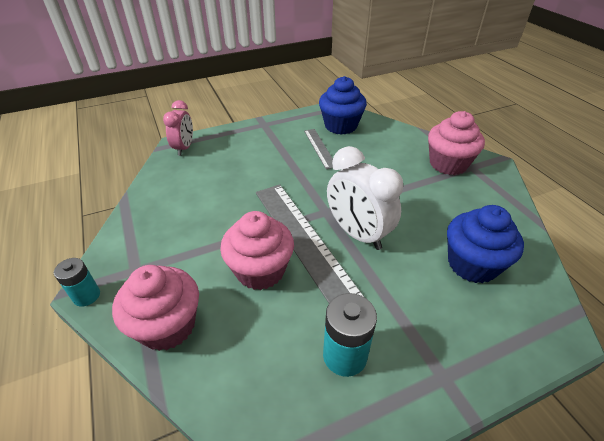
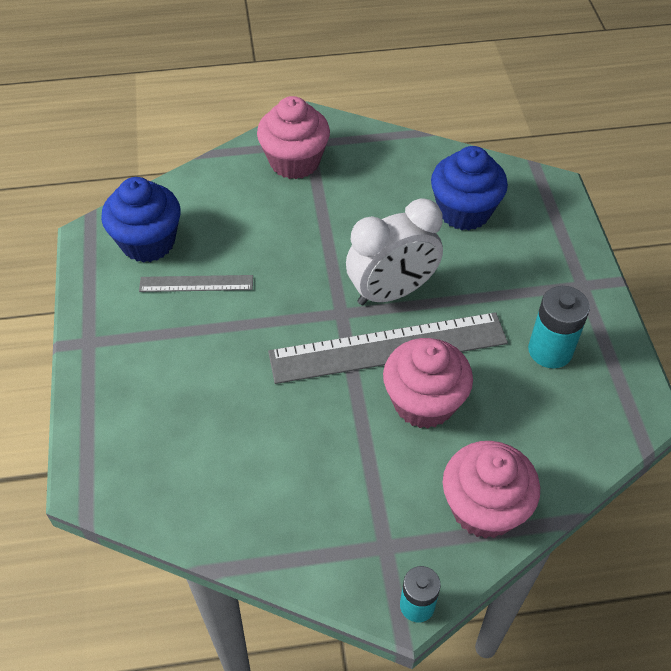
camera: 75 degrees left, 10 degrees up
(184, 148) = (107, 471): pink clock -> none

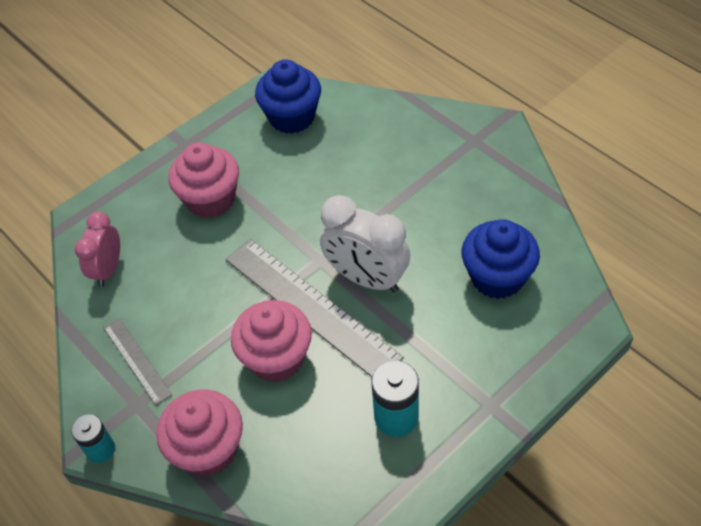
camera: 60 degrees right, 0 degrees up
(191, 491) = (108, 269): none -> pink clock
(196, 283) = (277, 165): grey ruler -> grey ruler (137, 360)
(294, 162) = (445, 144): pink cupcake -> pink cupcake (210, 199)

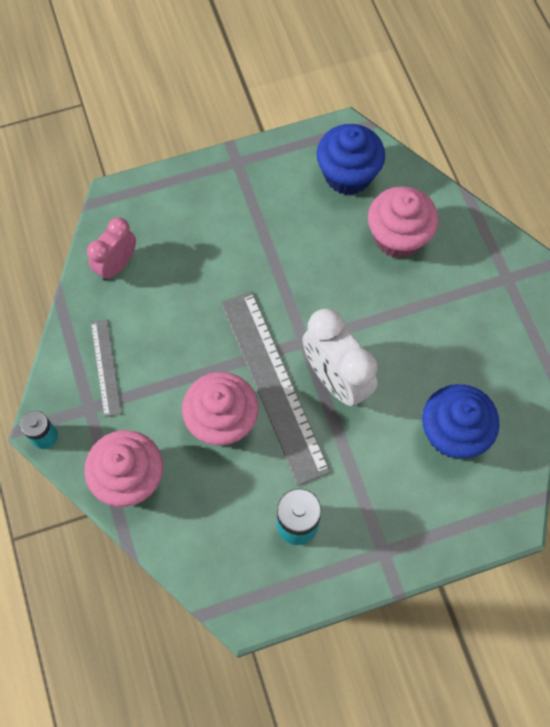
camera: 20 degrees right, 15 degrees up
(210, 199) = (235, 232): pink cupcake -> pink cupcake (398, 237)

